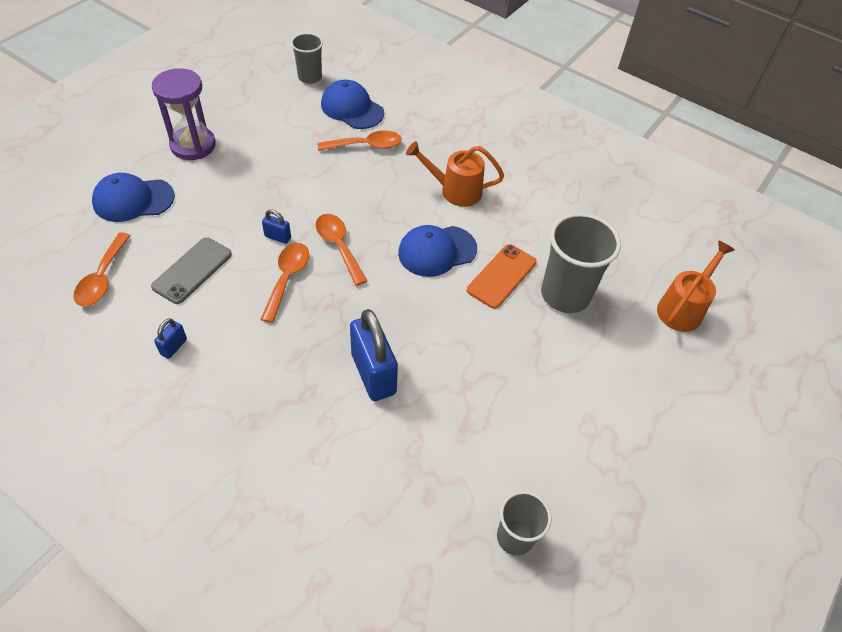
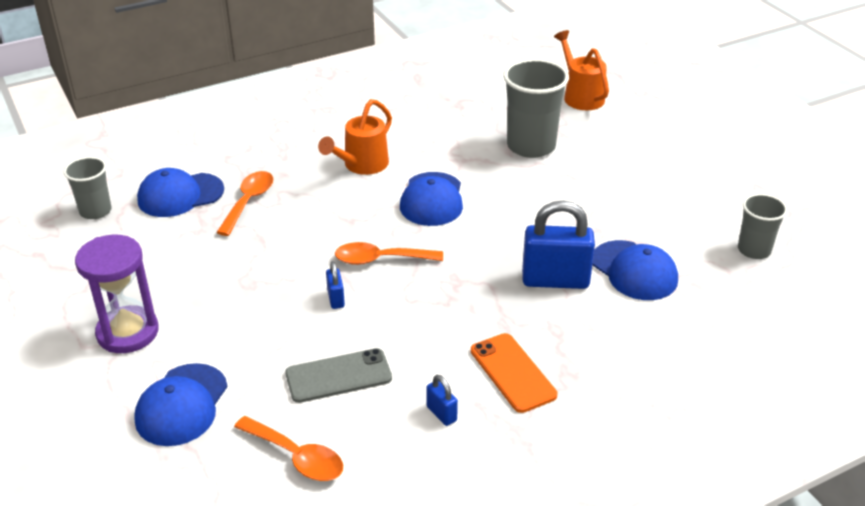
camera: 60 degrees left, 15 degrees down
(192, 270) = (338, 376): grey phone -> grey phone turned 75 degrees counterclockwise
(278, 237) = (336, 299): blue padlock -> blue padlock turned 60 degrees counterclockwise
(287, 279) = (400, 306): orange spoon -> none
(420, 433) = (634, 271): none -> blue cap
(502, 276) = (488, 172): orange phone -> orange phone (513, 373)

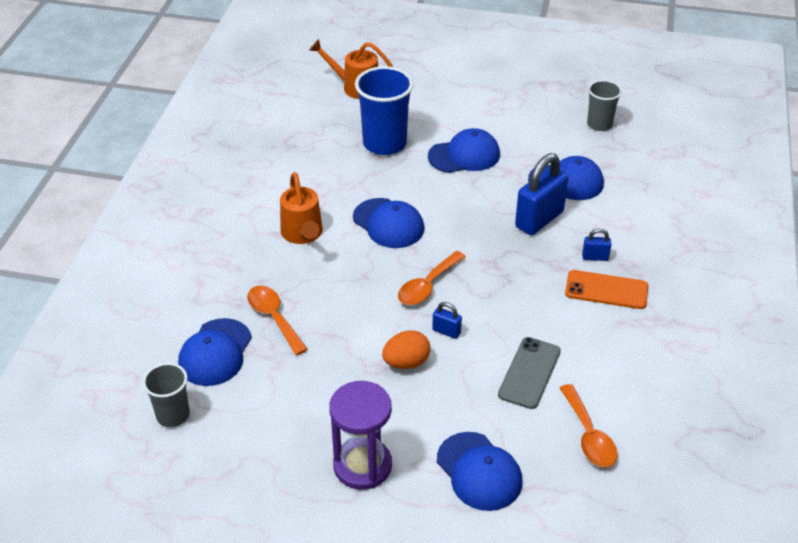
camera: 50 degrees left, 5 degrees up
(272, 295) = (406, 362): none -> orange egg
(296, 456) = (588, 435): orange spoon -> orange spoon turned 90 degrees clockwise
(441, 413) = (613, 343): blue padlock -> blue padlock (595, 257)
(531, 146) = (384, 143): grey cup -> blue cup
(580, 194) = (464, 155): none -> blue cap

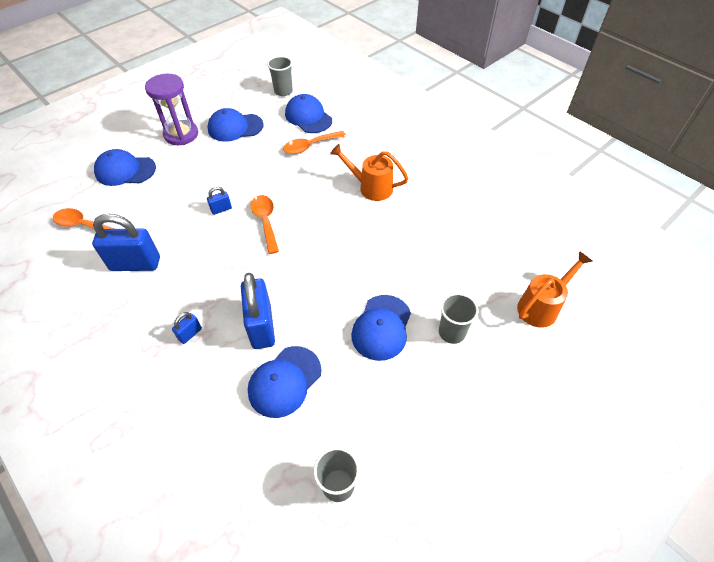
camera: 125 degrees right, 10 degrees up
(274, 318) = (310, 146): orange spoon -> orange spoon turned 150 degrees clockwise
(384, 143) = (439, 282): blue cup -> none
(388, 223) = (342, 234): blue cap -> blue cap (235, 127)
(406, 362) = (220, 180): orange egg -> none
(429, 120) = (452, 332): none -> grey cup
(529, 373) = (150, 227): grey phone -> none
(579, 348) = (135, 264): none -> blue padlock
(606, 290) = (156, 316): orange phone -> none

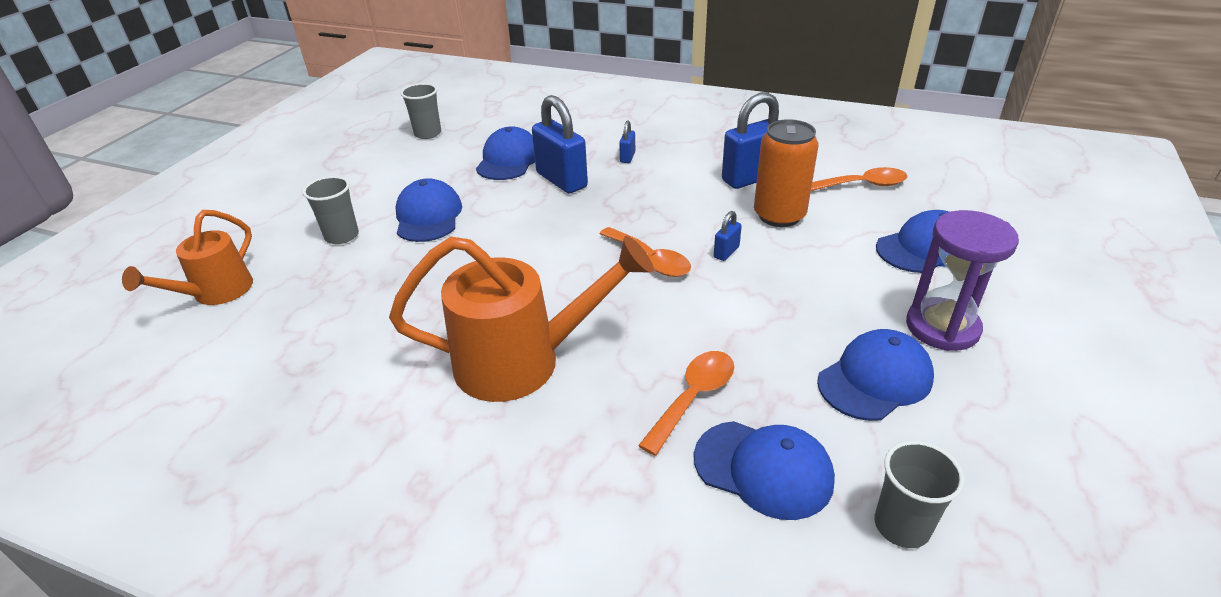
camera: 155 degrees right, 15 degrees down
(162, 223) = (779, 215): none -> orange can
(371, 187) = (523, 361): orange watering can -> orange watering can, size x1.62

